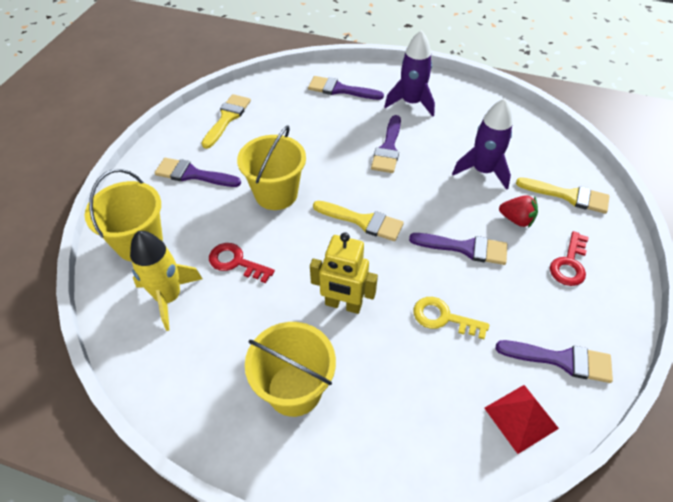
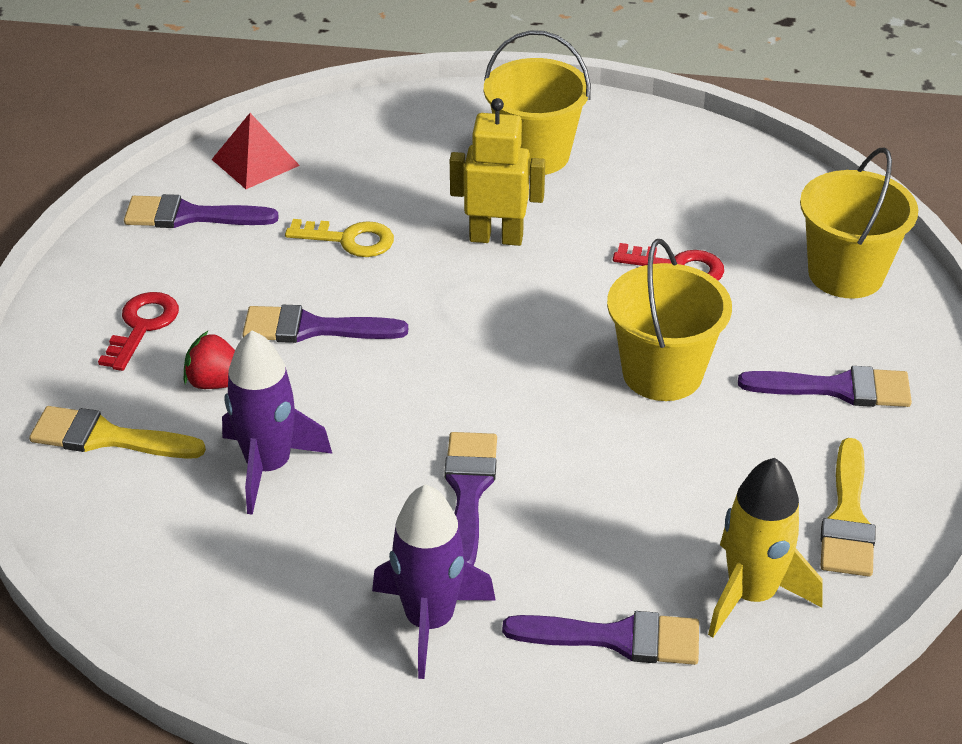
camera: 170 degrees right, 10 degrees down
(169, 297) = (750, 218): yellow rocket -> yellow rocket (751, 594)
(362, 221) = (492, 348): yellow brush -> none

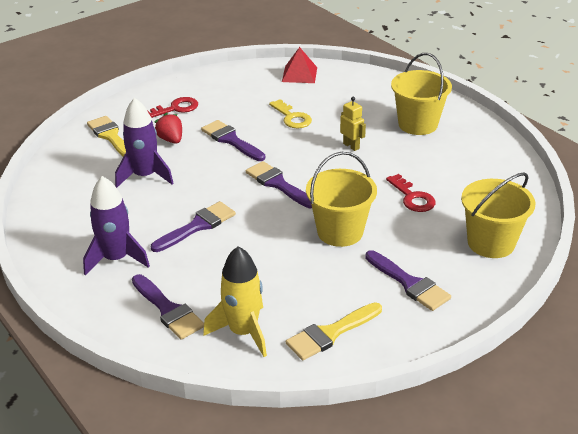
camera: 45 degrees right, 5 degrees down
(191, 216) = (248, 81): purple brush -> purple brush (278, 184)
(496, 237) = (351, 146): yellow robot -> yellow robot, size x0.62

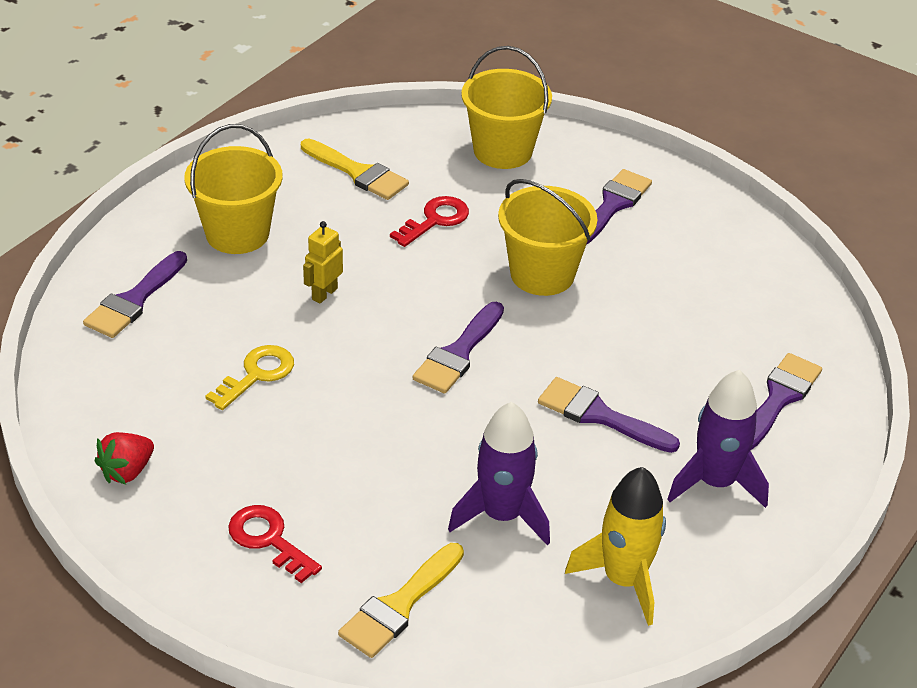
camera: 110 degrees left, 5 degrees up
(171, 140) = (379, 514): red strawberry -> red strawberry (127, 471)
(231, 140) = (354, 434): purple brush -> purple brush (135, 300)
(243, 332) = (773, 323): yellow rocket -> yellow rocket (623, 580)
(299, 74) = (94, 394): red pyramid -> none
(331, 333) = (731, 254): yellow brush -> yellow brush (357, 172)

